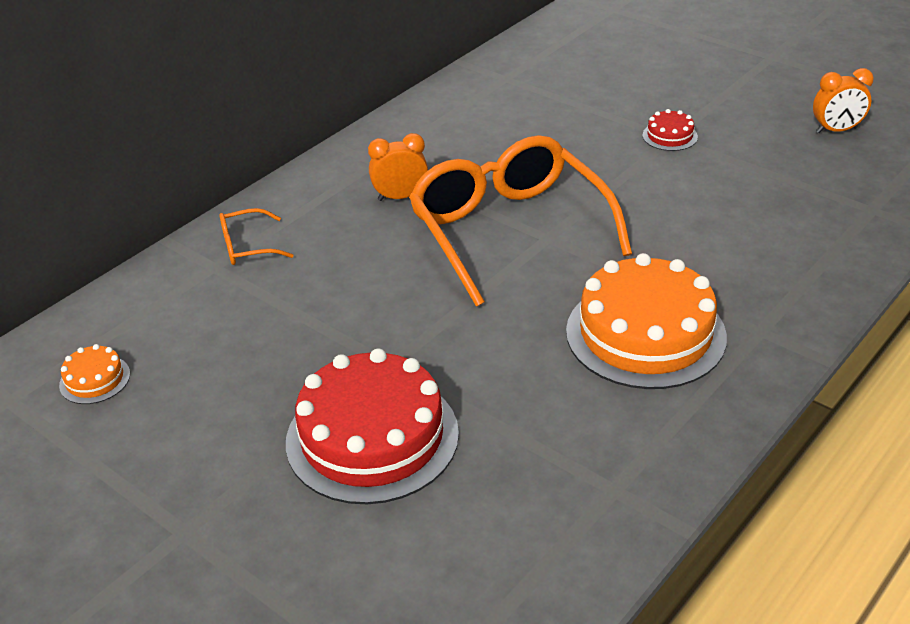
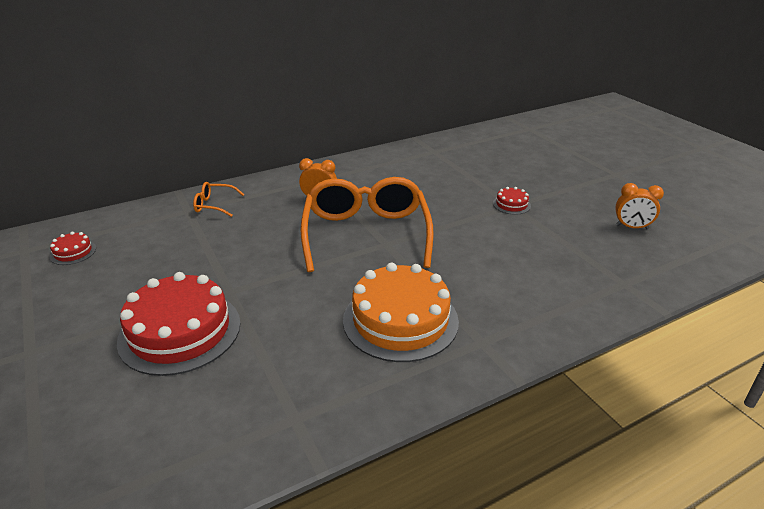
camera: 20 degrees right, 5 degrees down
(95, 379) = (73, 252): orange cake -> red cake

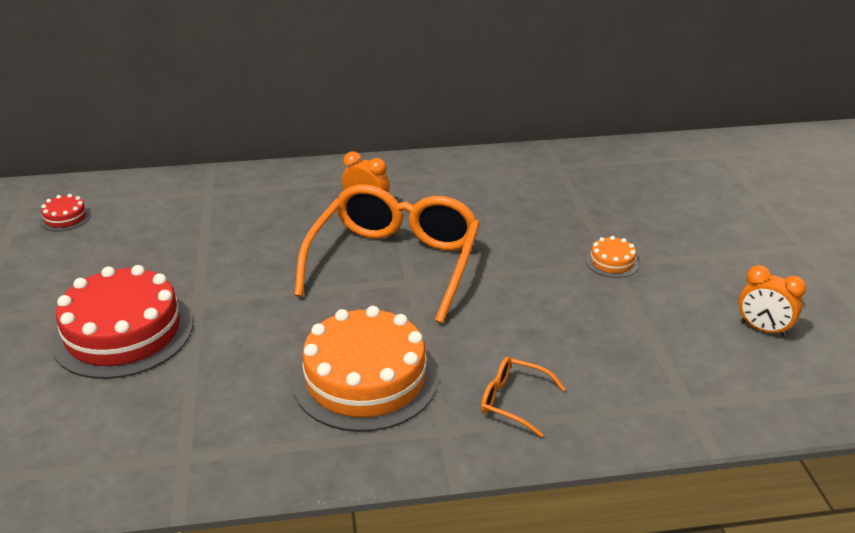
camera: 20 degrees right, 0 degrees up
(214, 205) = (241, 190): orange glasses -> orange glasses (513, 401)
(511, 204) = (612, 262): red cake -> orange cake

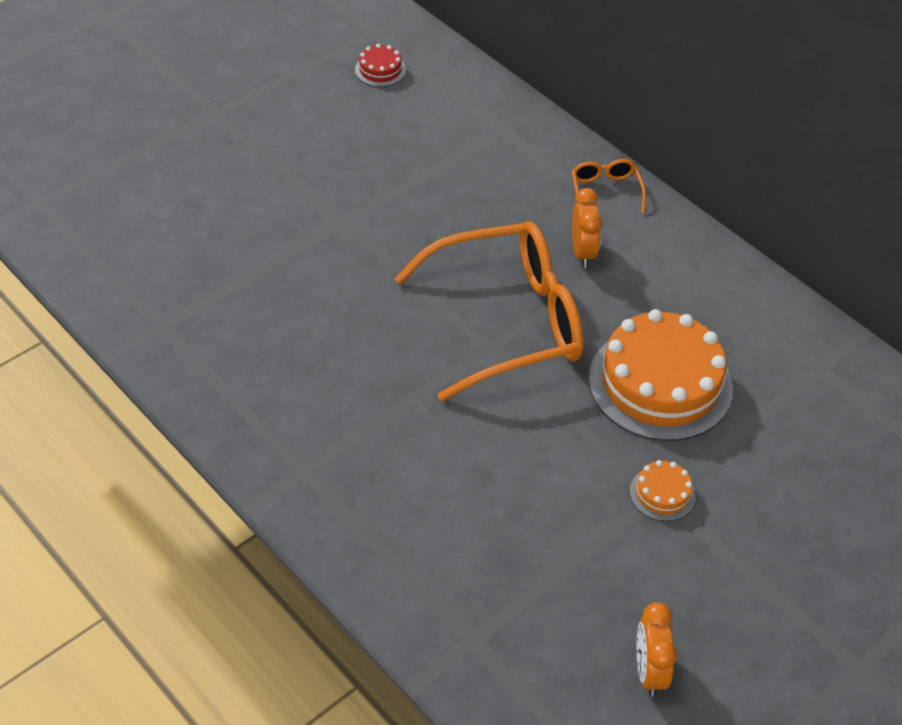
camera: 55 degrees right, 15 degrees up
(123, 333) = (266, 204): red cake -> none
(365, 379) = (327, 386): orange cake -> orange cake (660, 383)
(513, 401) = (374, 502): orange glasses -> orange glasses (605, 191)

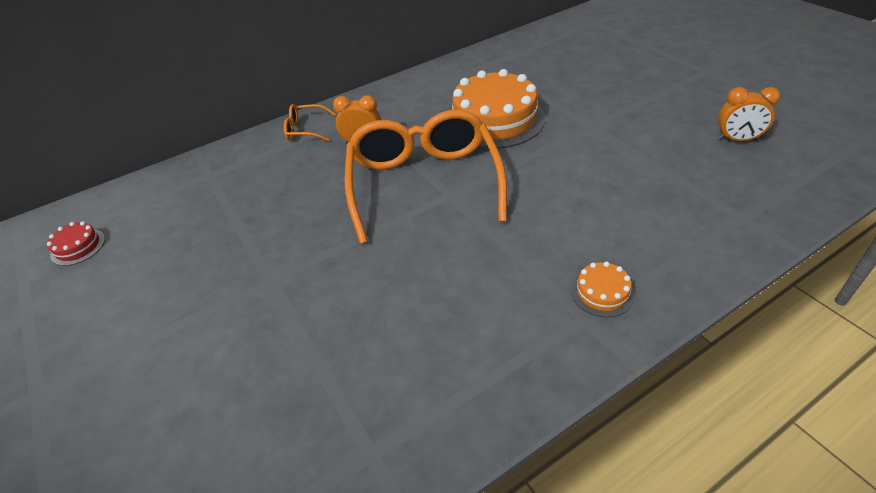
camera: 75 degrees left, 5 degrees down
(662, 493) = (590, 125): orange cake -> orange cake (602, 292)

